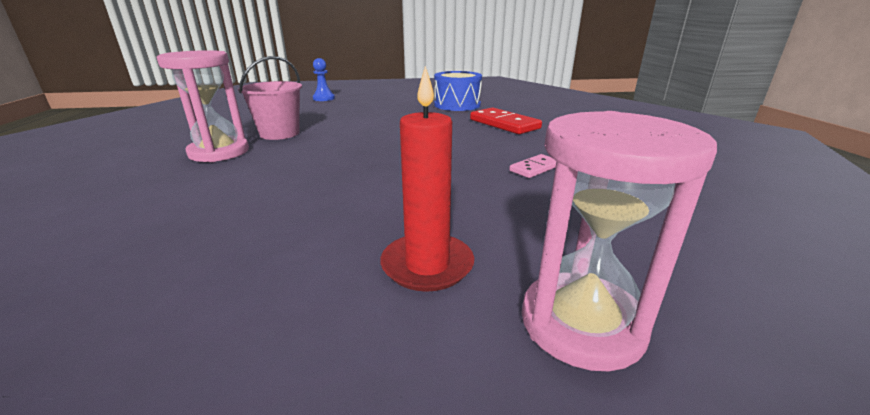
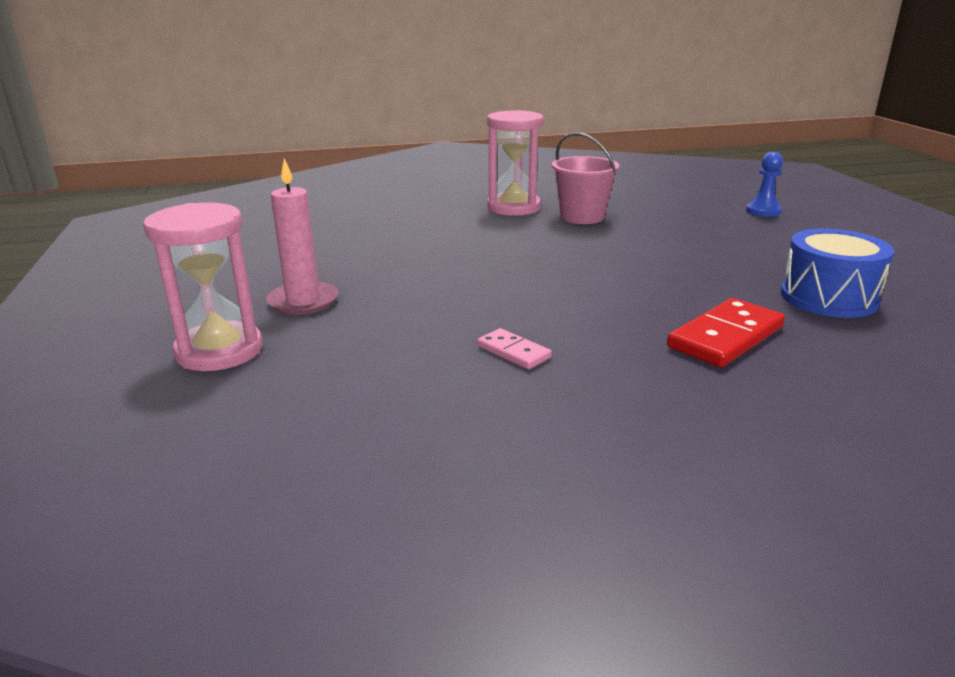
camera: 85 degrees right, 0 degrees up
(427, 265) = (303, 301): red candle -> pink candle

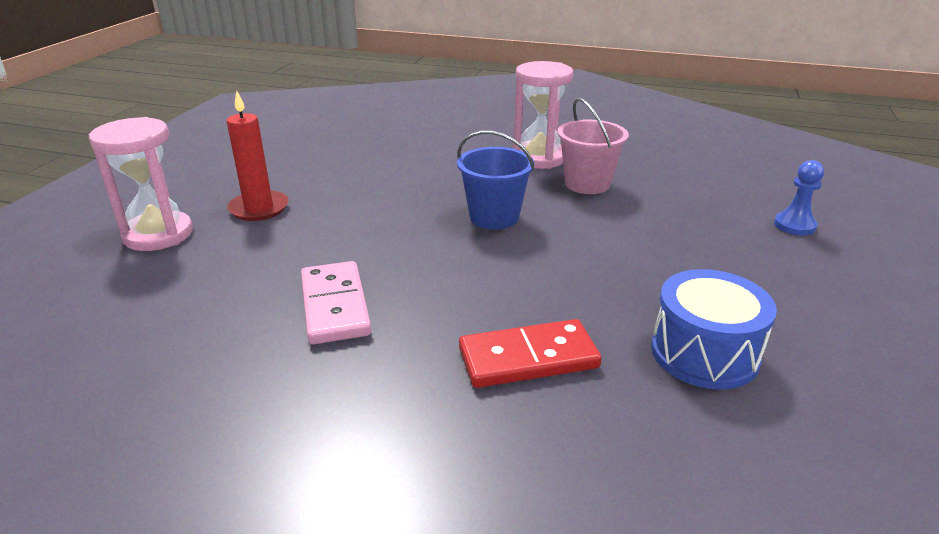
camera: 30 degrees right, 5 degrees up
(303, 301) = (259, 208): pink candle -> red candle
(513, 352) = (334, 306): pink domino -> pink domino, size x1.80
(545, 255) = (494, 217): none -> blue bucket

